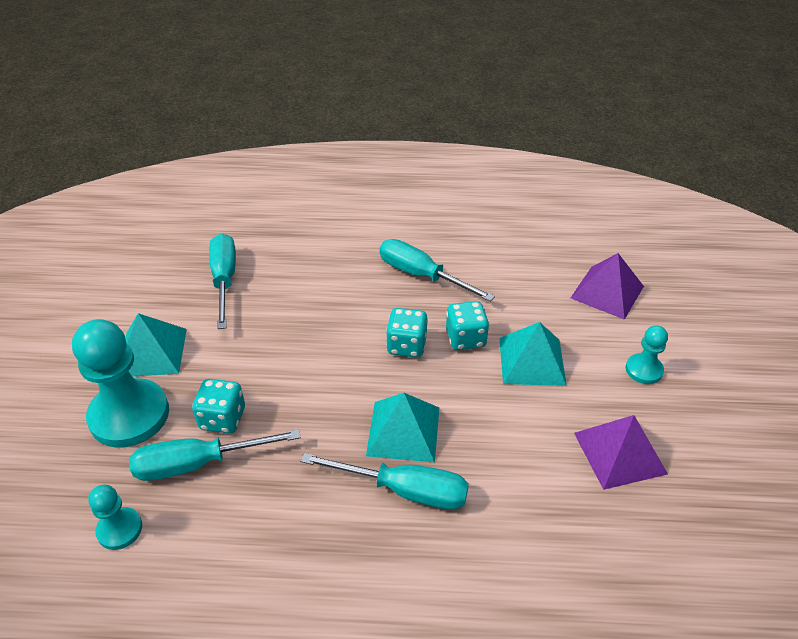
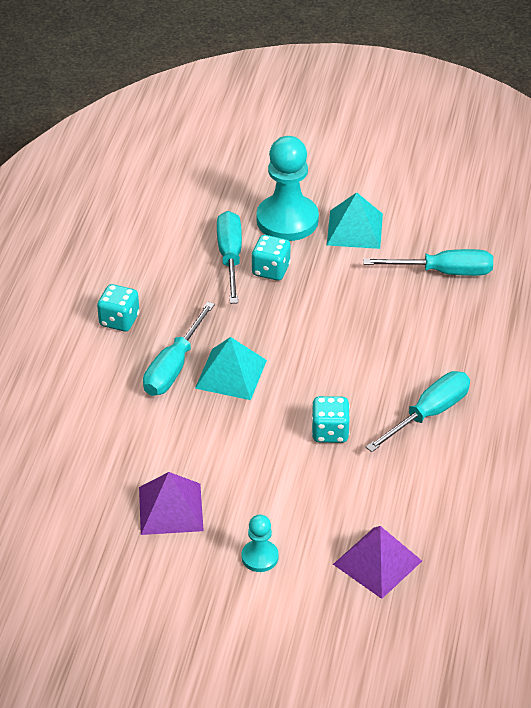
camera: 100 degrees right, 0 degrees up
(120, 529) = (185, 221): turquoise pawn -> none
(406, 345) = (329, 389): turquoise dice -> turquoise dice (119, 320)
(532, 361) = (290, 475): turquoise pyramid -> none

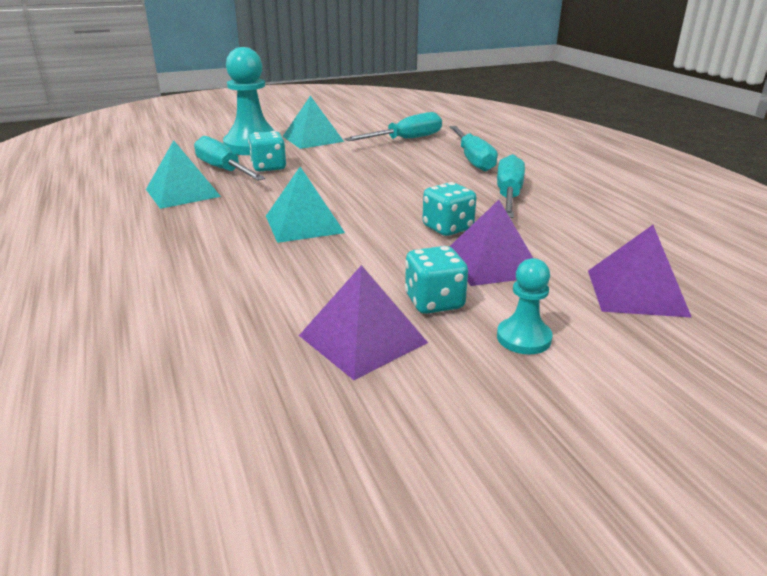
camera: 35 degrees left, 15 degrees down
(119, 320) = (143, 226): turquoise dice -> turquoise dice (434, 302)
(174, 282) = (182, 192): none -> turquoise pyramid
(174, 367) = (238, 236): turquoise screwdriver -> turquoise screwdriver (473, 160)
(317, 486) = (492, 263): none -> purple pyramid

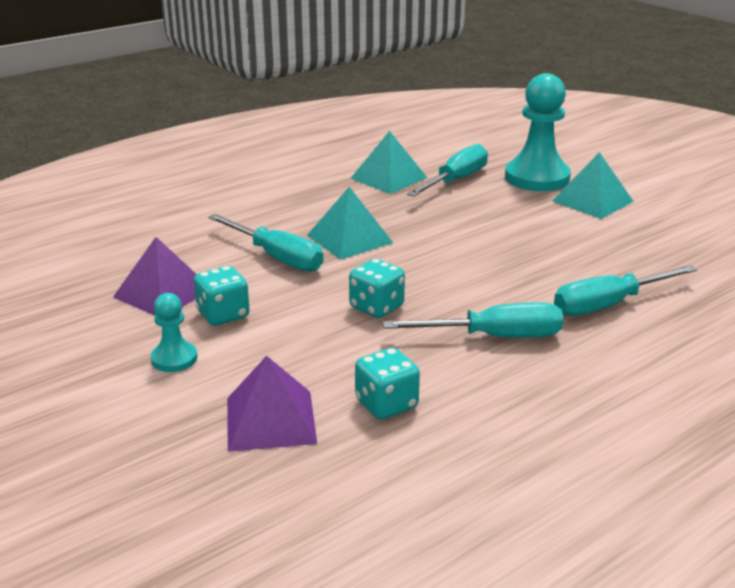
camera: 75 degrees right, 0 degrees up
(269, 167) = (479, 197): turquoise dice -> turquoise dice (386, 404)
(405, 139) = (648, 253): turquoise screwdriver -> turquoise screwdriver (277, 257)
(492, 263) = (306, 337): purple pyramid -> none

